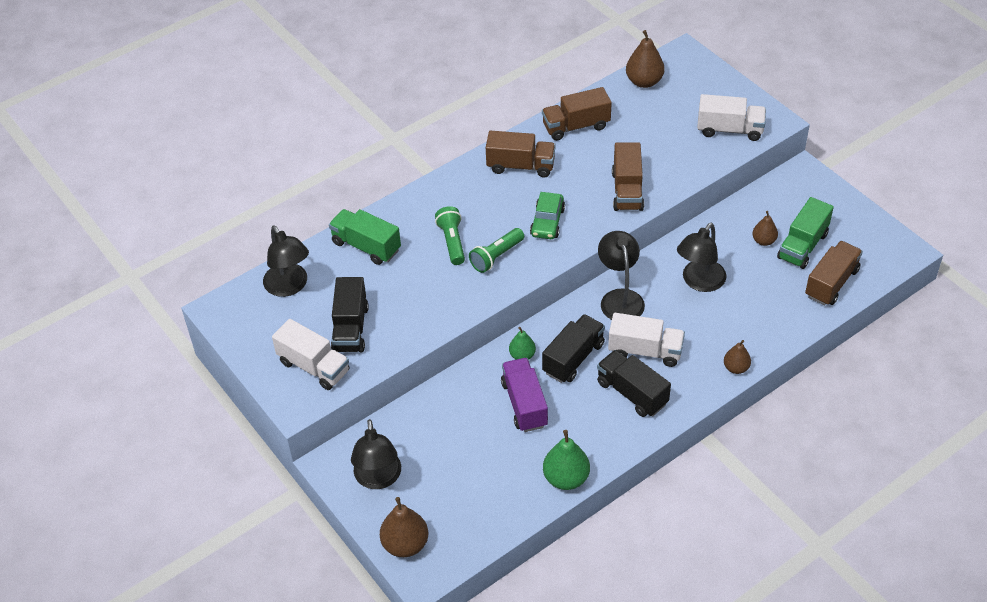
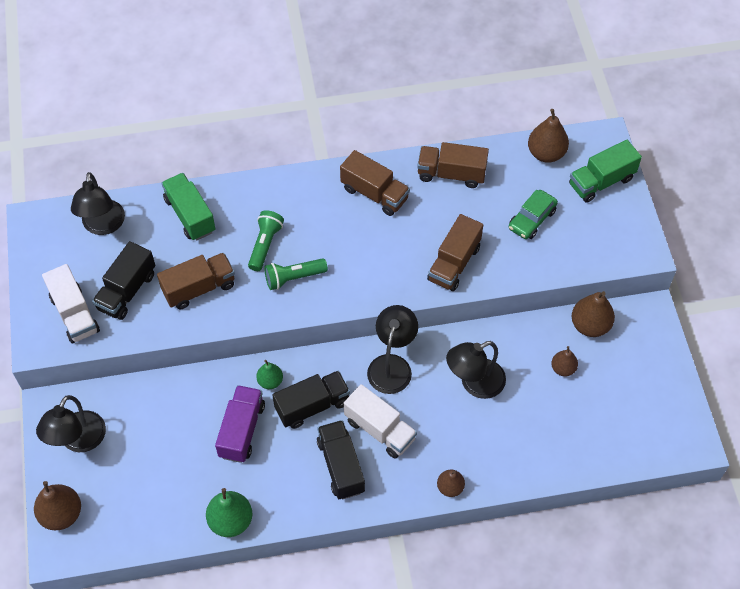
camera: 25 degrees right, 10 degrees up
(547, 222) = (361, 263): green car -> green car (532, 219)
(729, 130) = (593, 241): white truck -> none
(762, 201) = (590, 325): none -> brown pear
(802, 246) = (596, 391): green truck -> green truck (601, 181)
(831, 283) = (598, 443): brown truck -> brown truck (199, 288)

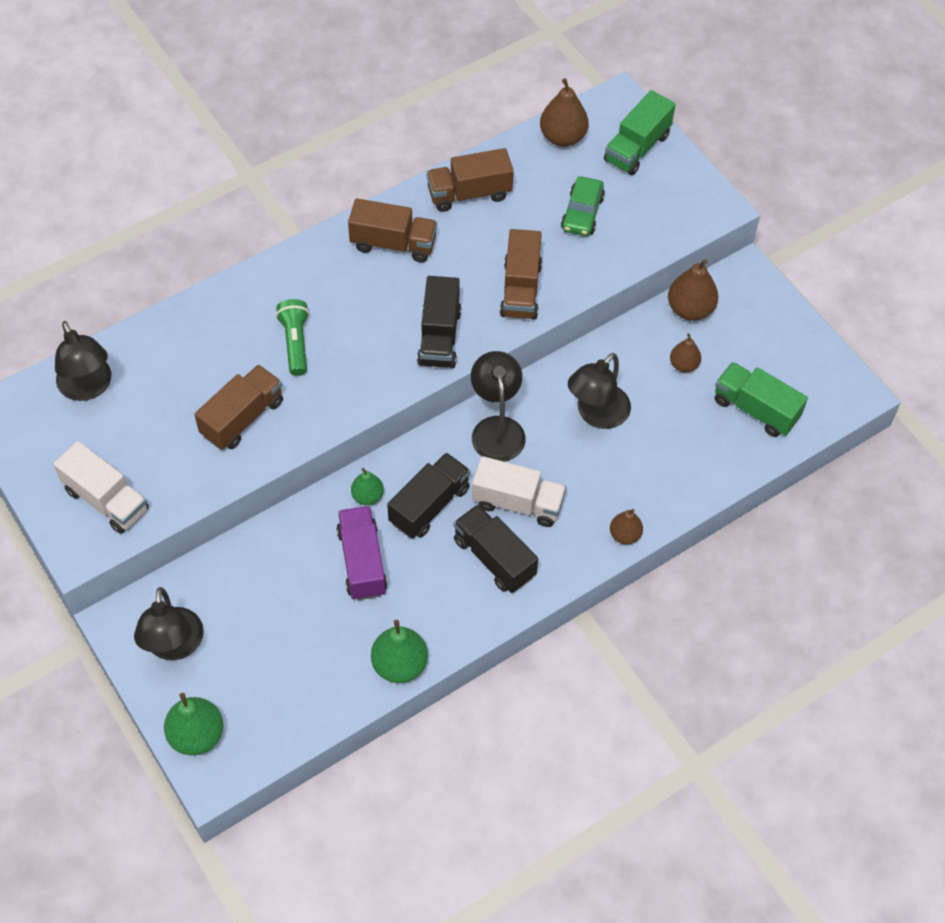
camera: 25 degrees left, 0 degrees up
(61, 514) = (197, 735): brown pear -> green pear
(127, 291) = (157, 451): black truck -> black truck (439, 337)
(190, 215) = (189, 340): green truck -> green truck (755, 409)
(293, 278) = (347, 368): green flashlight -> none

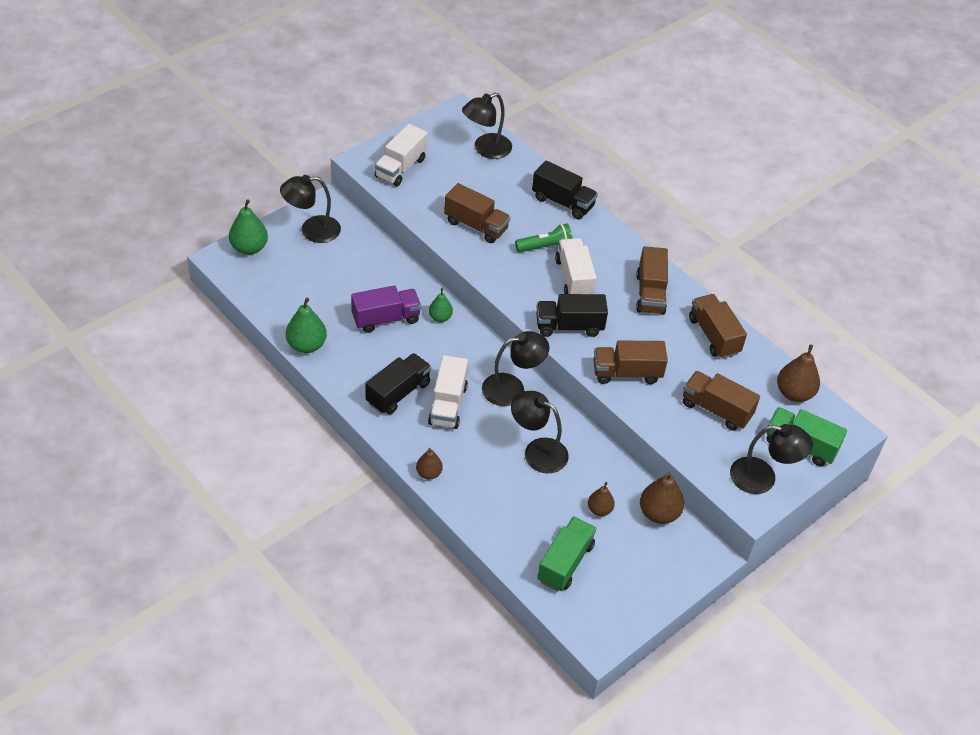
camera: 80 degrees right, 10 degrees down
(357, 319) = (574, 278): none -> white truck
(429, 505) = (438, 352): black truck -> black truck (563, 202)
(582, 213) = (716, 410): green car -> brown truck
(680, 191) = (762, 478): none -> black lamp

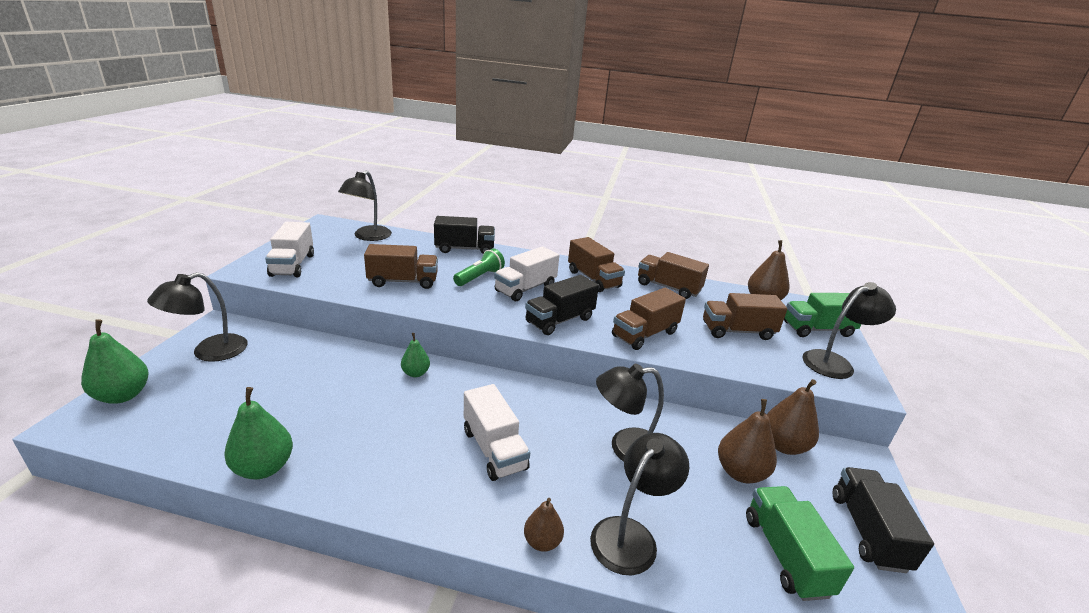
camera: 35 degrees left, 20 degrees down
(386, 319) = (355, 397): purple truck -> none
(398, 393) = (427, 465): black truck -> black truck (867, 531)
(512, 388) = (543, 402): black lamp -> black lamp (631, 535)
(574, 278) = (525, 288): white truck -> white truck turned 90 degrees counterclockwise
(599, 510) = (740, 472): brown pear -> brown pear, size x1.64

